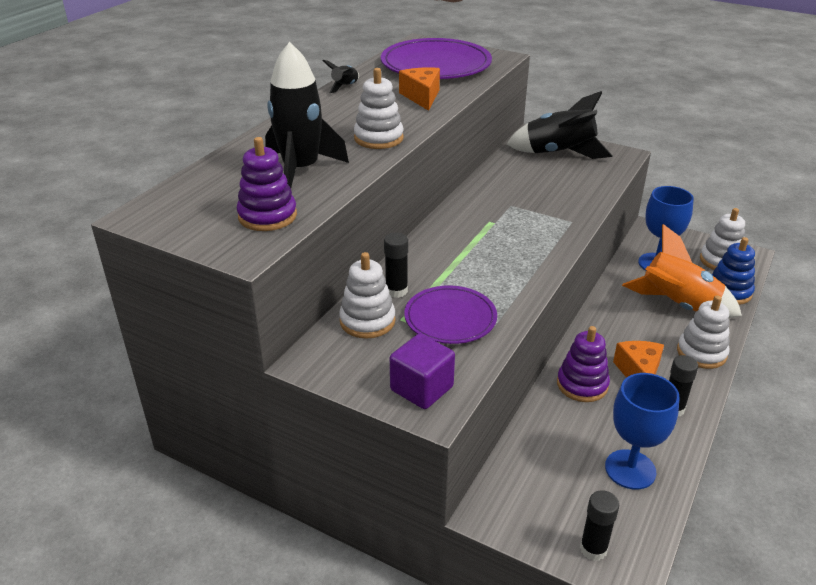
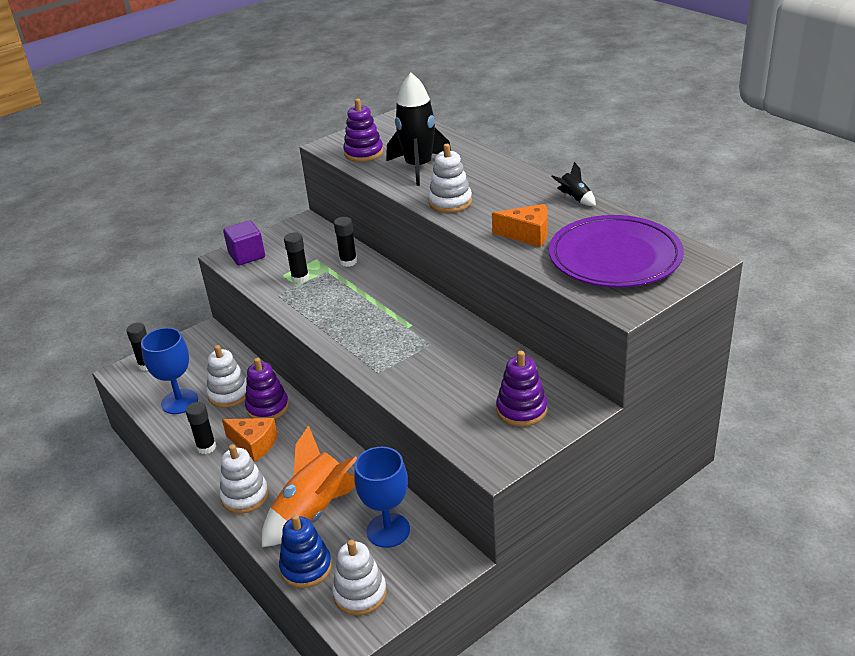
camera: 115 degrees right, 0 degrees up
(367, 321) = (325, 246): white stacking toy -> white stacking toy (229, 394)
(450, 318) = (300, 278): purple plate -> black glue stick
(559, 154) = (521, 410): black rocket -> purple stacking toy

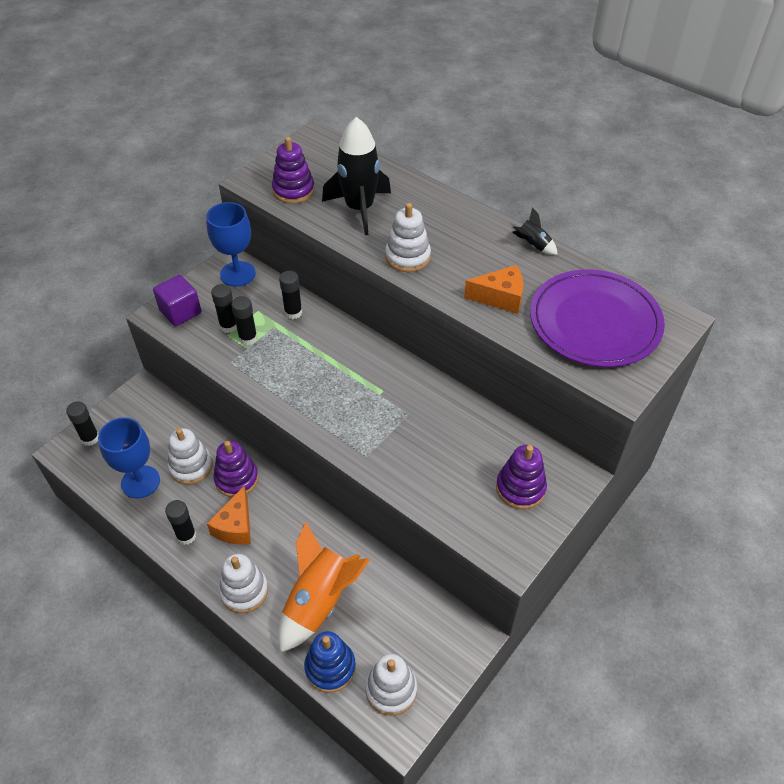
camera: 15 degrees left, 15 degrees up
(254, 444) = (235, 526): orange cheese -> orange cheese turned 90 degrees clockwise
(286, 268) = (229, 326): none -> black glue stick
(388, 530) = (398, 612): blue goblet -> blue goblet (238, 274)

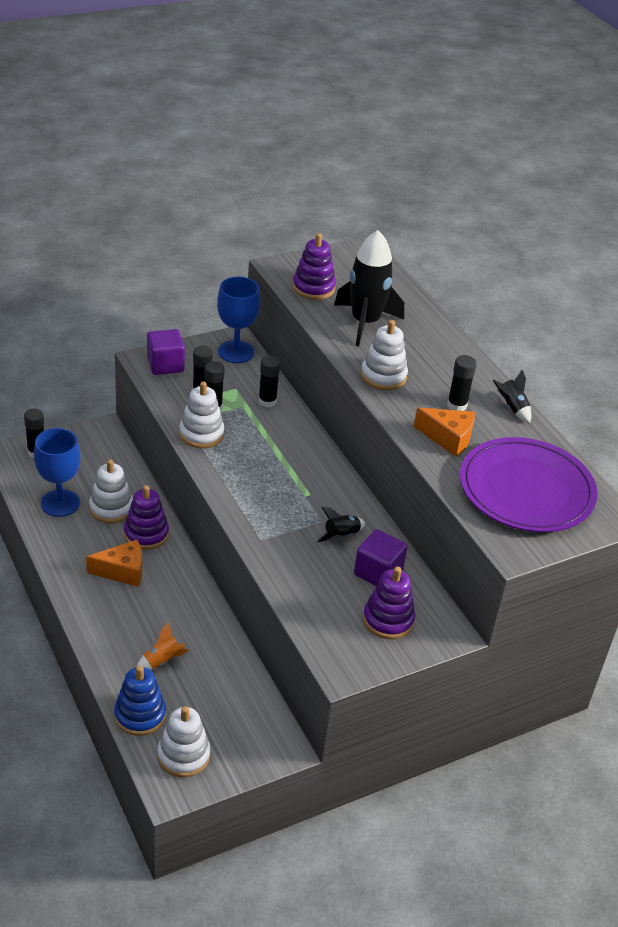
camera: 20 degrees right, 10 degrees down
(186, 536) = (75, 561): black glue stick -> black glue stick (457, 405)
(235, 526) = (122, 571): orange cheese -> orange cheese turned 135 degrees counterclockwise
(244, 591) = (100, 625): white stacking toy -> white stacking toy (201, 434)
(319, 601) = (162, 661): orange rocket -> orange rocket, size x0.45
(433, 420) = (341, 535): none -> black rocket
(484, 444) = (378, 572): none -> purple cube

